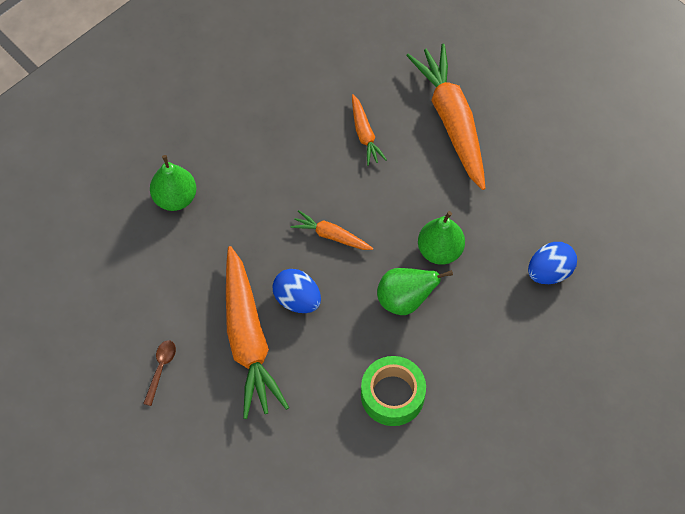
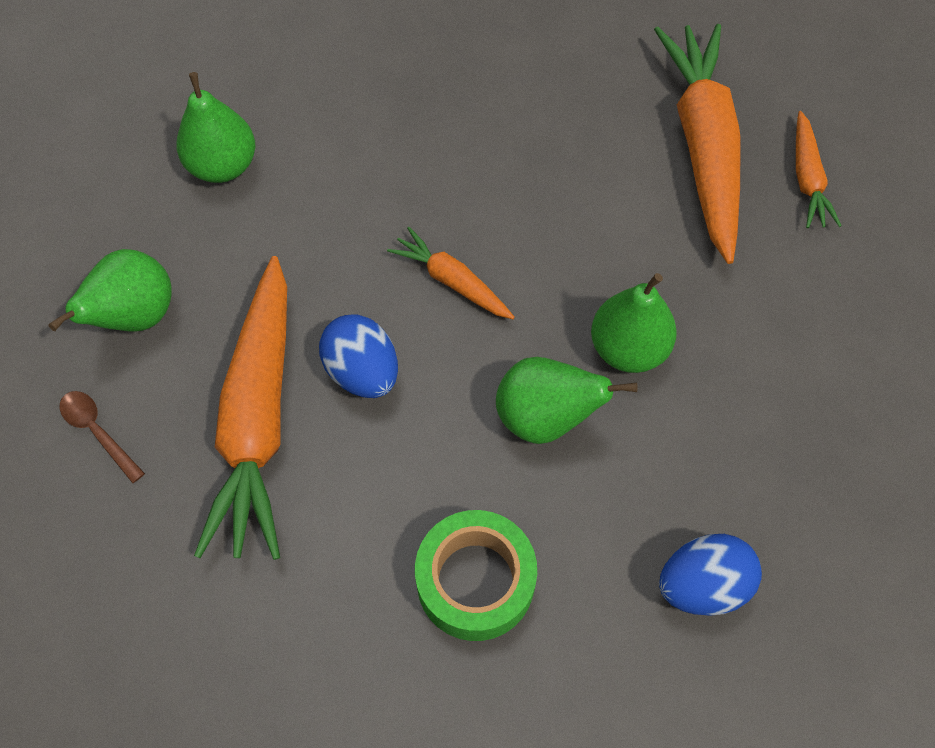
camera: 15 degrees right, 0 degrees up
(157, 299) = (135, 316): none -> green pear
(161, 368) = (98, 431): brown spoon -> brown spoon turned 75 degrees counterclockwise
(364, 134) = (554, 136): orange carrot -> orange carrot (807, 178)
(549, 272) = (813, 431): blue egg -> blue egg (702, 585)

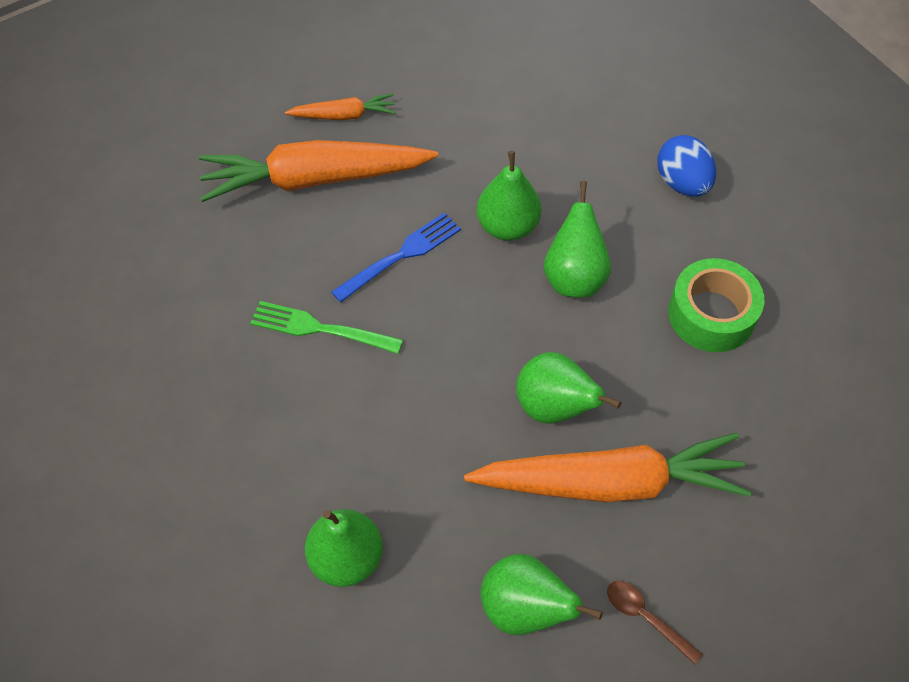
camera: 95 degrees left, 5 degrees down
(98, 431) = (645, 617): brown spoon -> brown spoon turned 90 degrees clockwise
(362, 372) = (554, 407): blue egg -> green pear
(452, 281) = (460, 349): orange carrot -> none
(491, 150) = (321, 329): none -> green fork
(586, 229) = (400, 256): none -> blue fork

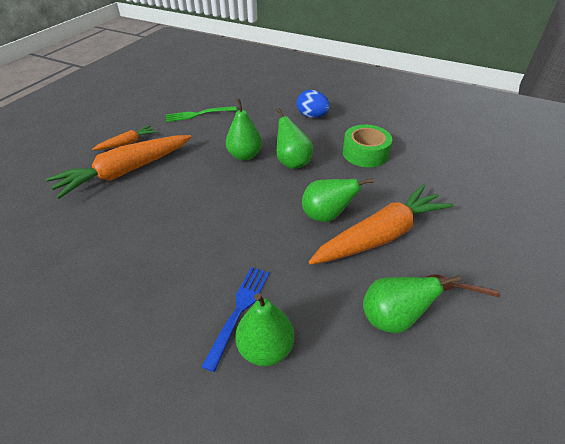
camera: 30 degrees left, 15 degrees down
(321, 329) = (170, 234): green fork -> green fork (198, 114)
(400, 256) = (196, 186): blue fork -> blue fork (239, 311)

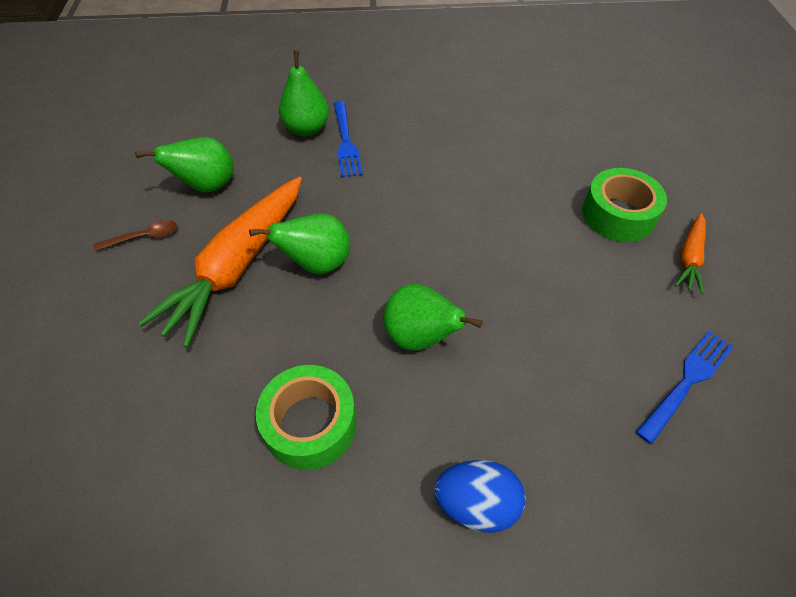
camera: 150 degrees right, 10 degrees up
(126, 172) = (618, 215): orange carrot -> green tape
(198, 114) = (686, 382): green fork -> blue fork
(245, 155) = (503, 316): green pear -> none

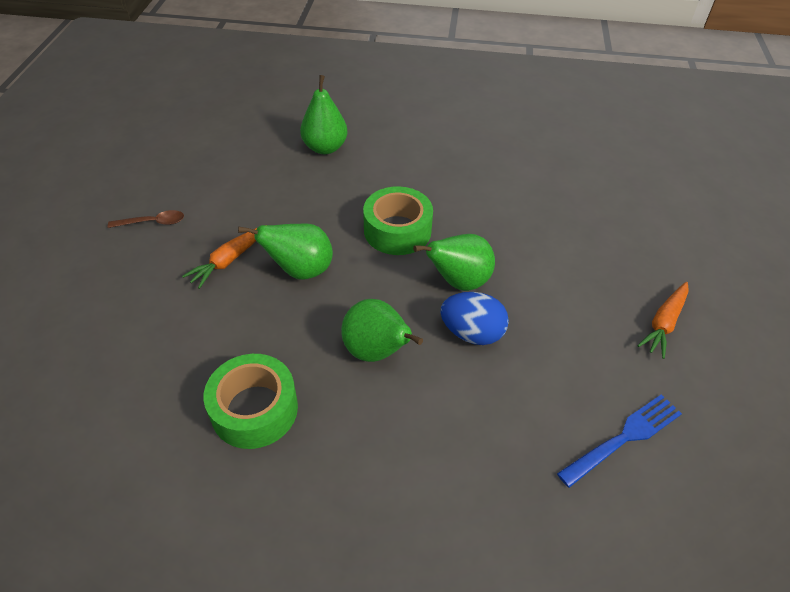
camera: 10 degrees right, 5 degrees down
(207, 186) = (220, 186): green pear -> green pear (458, 281)
(238, 265) = (229, 260): orange carrot -> orange carrot, size x0.49
(345, 141) = (358, 164): blue fork -> none
(476, 504) = (385, 508): blue egg -> blue egg (472, 333)
(618, 215) = (603, 271): green tape -> green tape (397, 230)

